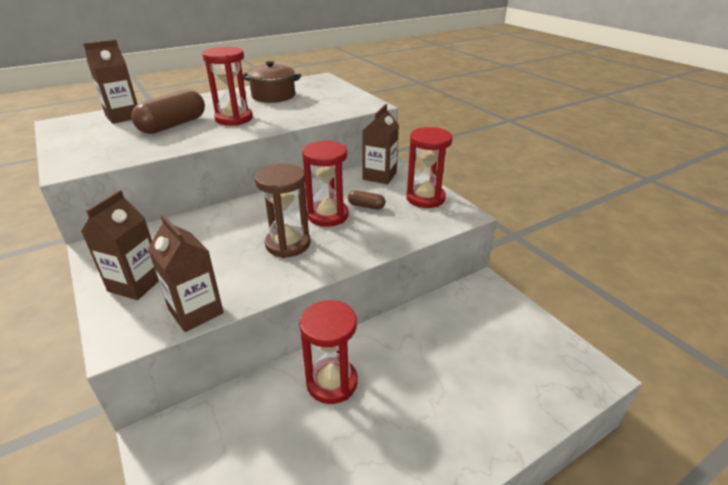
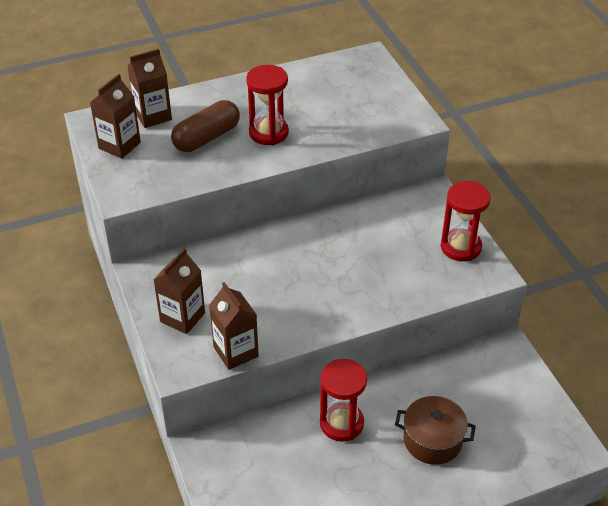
camera: 10 degrees right, 10 degrees up
(273, 96) = (311, 91): brown pot -> brown pot (432, 440)
(288, 244) = (314, 290): brown hourglass -> none
(328, 215) = (356, 258): red hourglass -> none
(366, 206) = (396, 250): brown capsule -> none
(379, 176) = (418, 207): brown carton -> brown carton (119, 145)

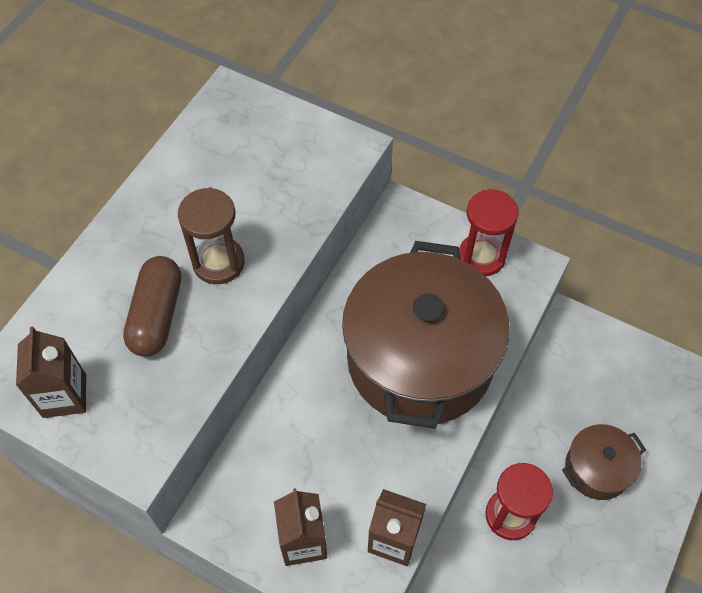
camera: 40 degrees left, 15 degrees up
(153, 116) = (64, 327): brown carton -> none
(268, 133) = (218, 262): red hourglass -> brown hourglass
(355, 275) = (420, 359): none -> brown pot

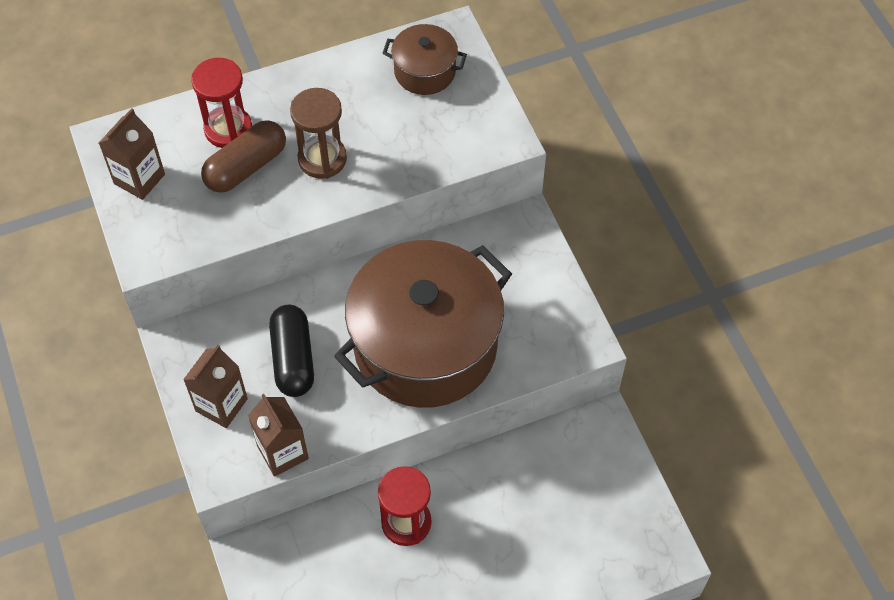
camera: 40 degrees right, 0 degrees up
(326, 453) = (293, 359): none -> black capsule
(481, 257) = (553, 305): red hourglass -> red hourglass (228, 129)
(597, 469) = (507, 544): brown pot -> brown pot (425, 71)

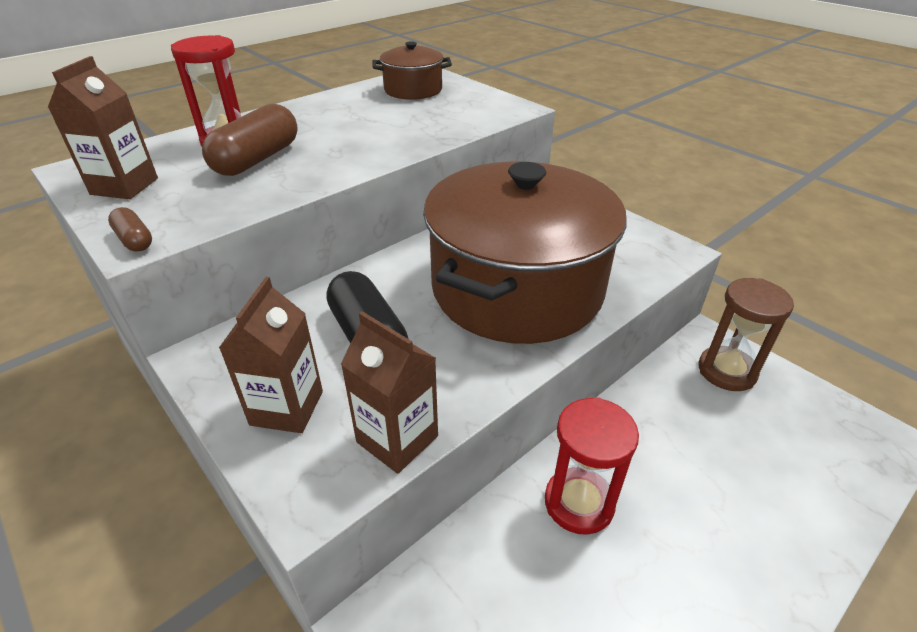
camera: 20 degrees left, 20 degrees down
(143, 255) = (134, 240): none -> brown capsule
(322, 159) = (341, 142): brown hourglass -> brown hourglass (726, 371)

